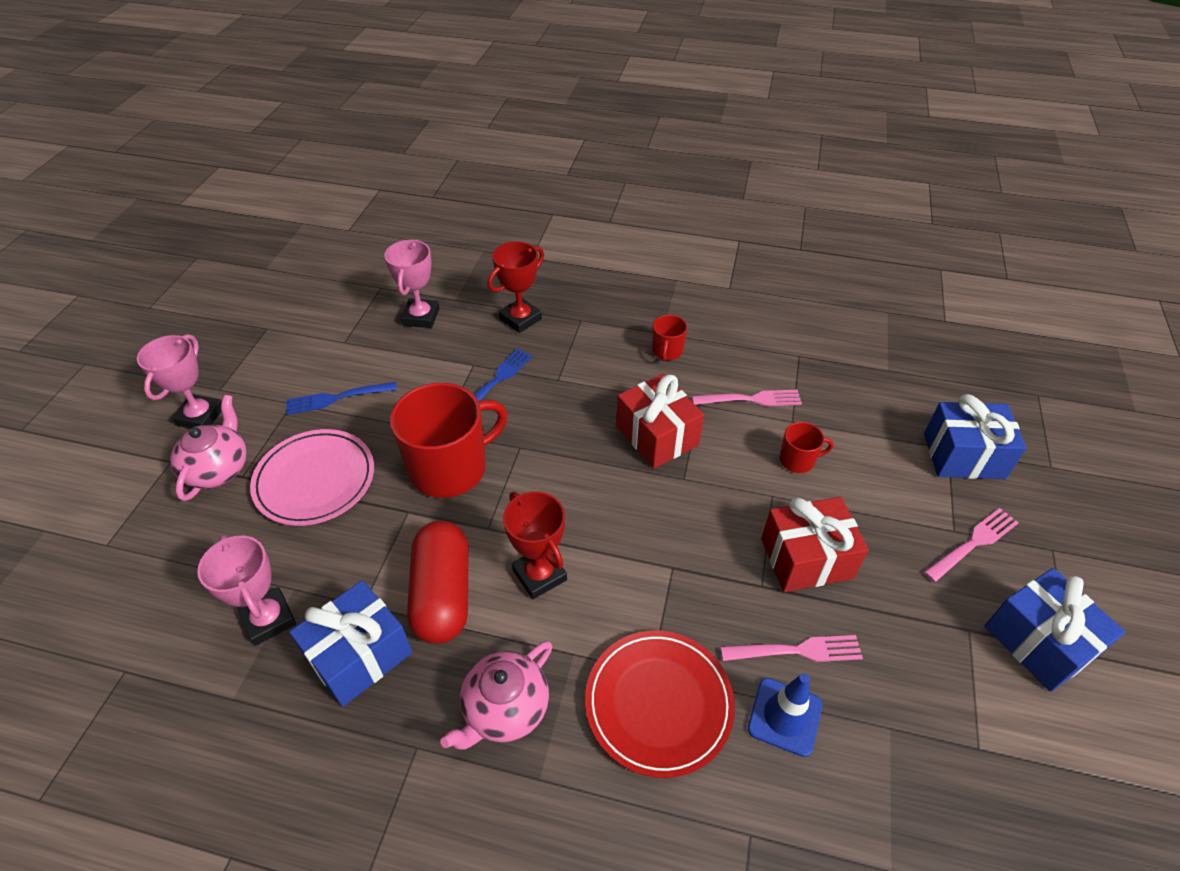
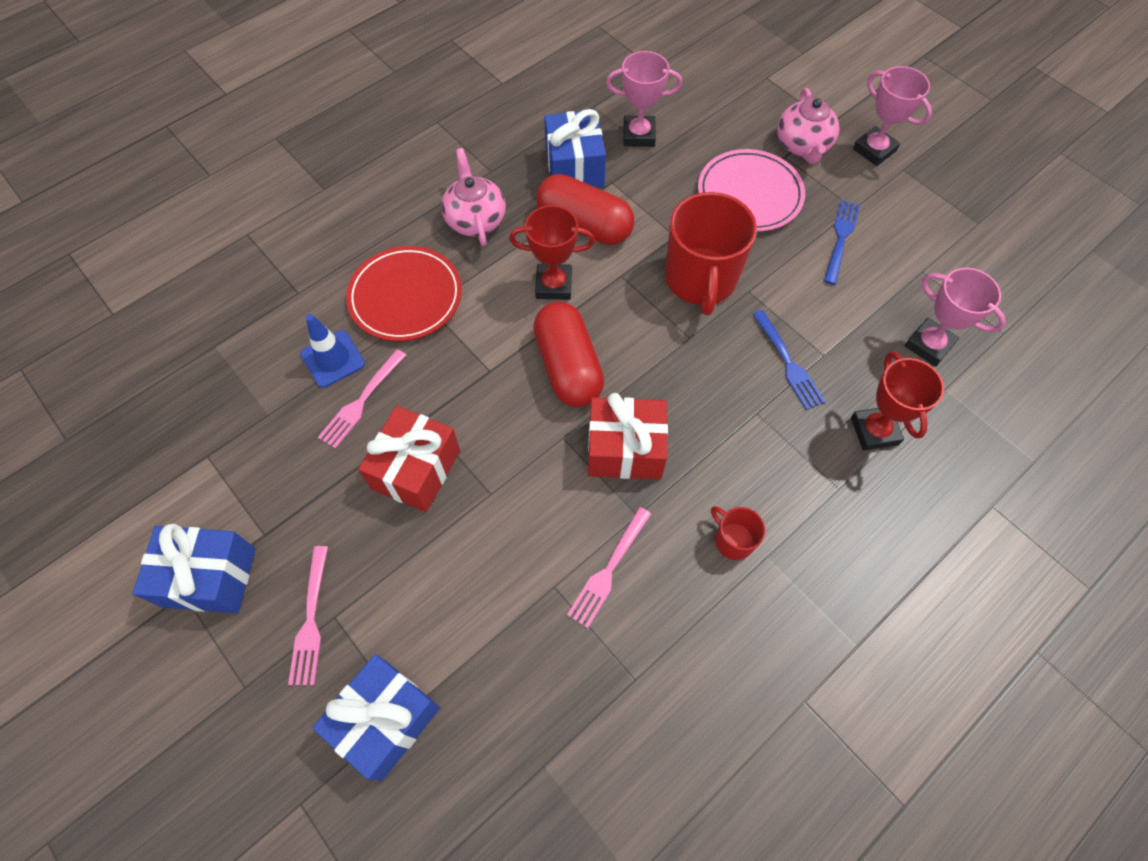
camera: 125 degrees right, 15 degrees up
(218, 469) = (802, 146): pink teapot -> pink teapot turned 45 degrees clockwise
(617, 512) = (568, 366): none -> red capsule
(798, 460) = (507, 549): red mug -> none

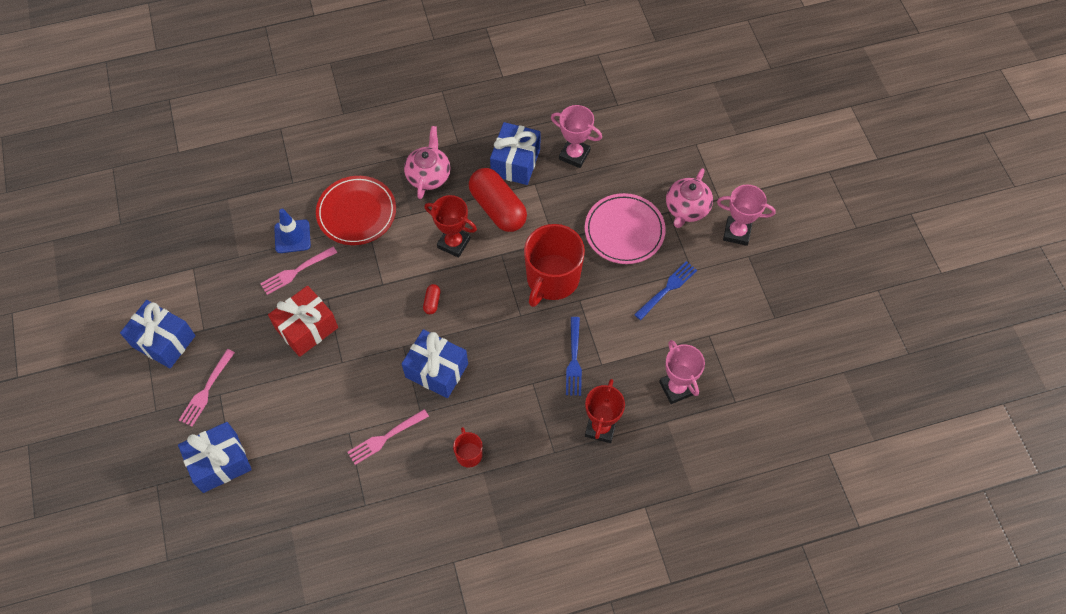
camera: 25 degrees right, 0 degrees up
(568, 366) = (432, 302): red capsule -> red capsule, size x0.40
(625, 450) = (436, 370): red gift -> blue gift
(874, 150) = (737, 233): pink trophy -> pink trophy turned 60 degrees counterclockwise

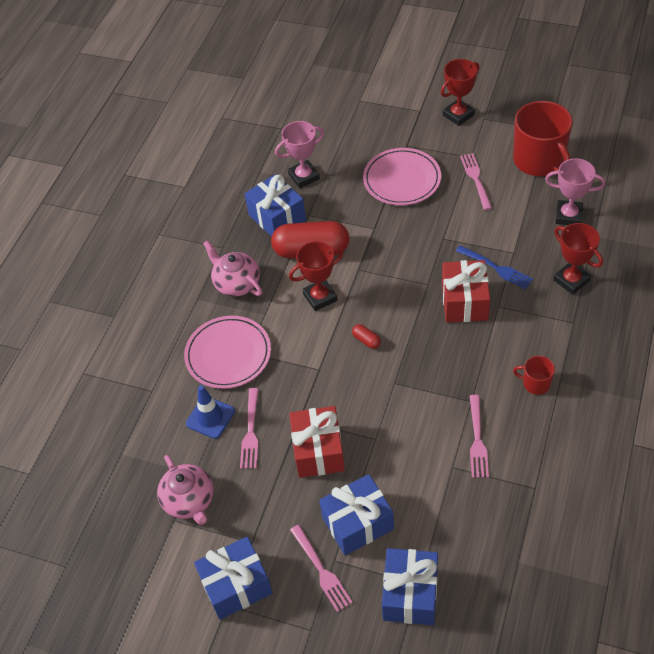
camera: 50 degrees left, 10 degrees down
(356, 212) = (228, 354): red plate -> pink plate
(436, 370) = (437, 369): blue gift -> blue gift (358, 523)
(520, 354) = (464, 302): none -> red gift
(552, 279) = (409, 246): red mug -> red mug (539, 161)
(667, 289) = (476, 179): blue fork -> pink fork
(686, 209) = (413, 133): pink teapot -> pink teapot (189, 500)
(737, 233) = (458, 115): pink trophy -> red trophy

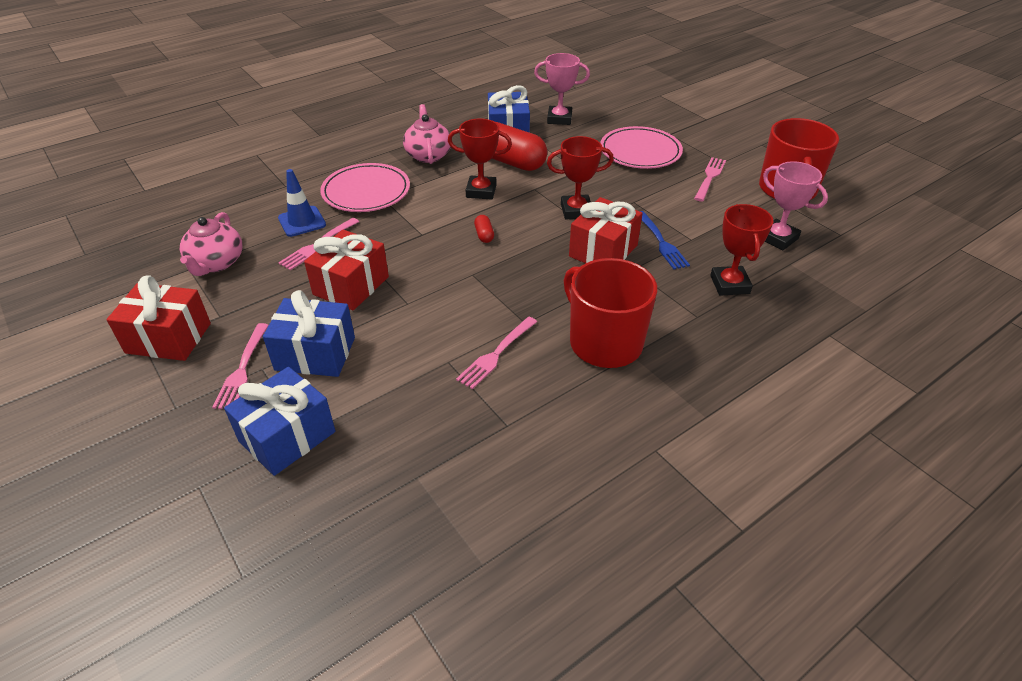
camera: 30 degrees right, 10 degrees down
(236, 586) = (168, 338): blue gift -> red gift
(458, 115) = (739, 134): red trophy -> red trophy (576, 211)
(535, 383) = (604, 342): red mug -> red mug, size x2.17

